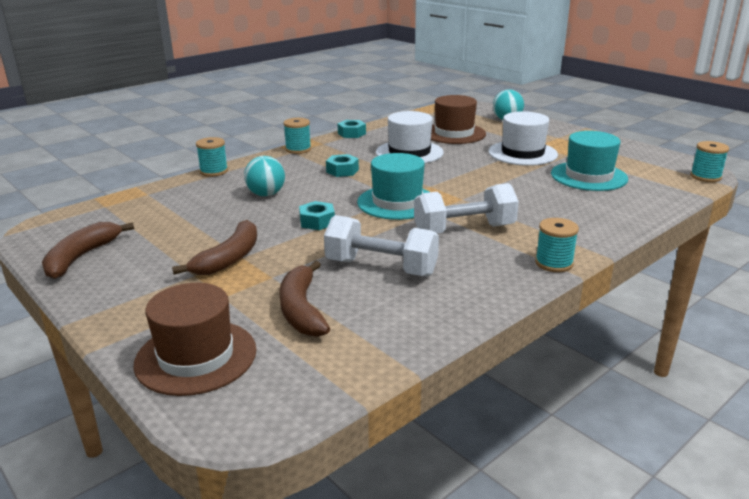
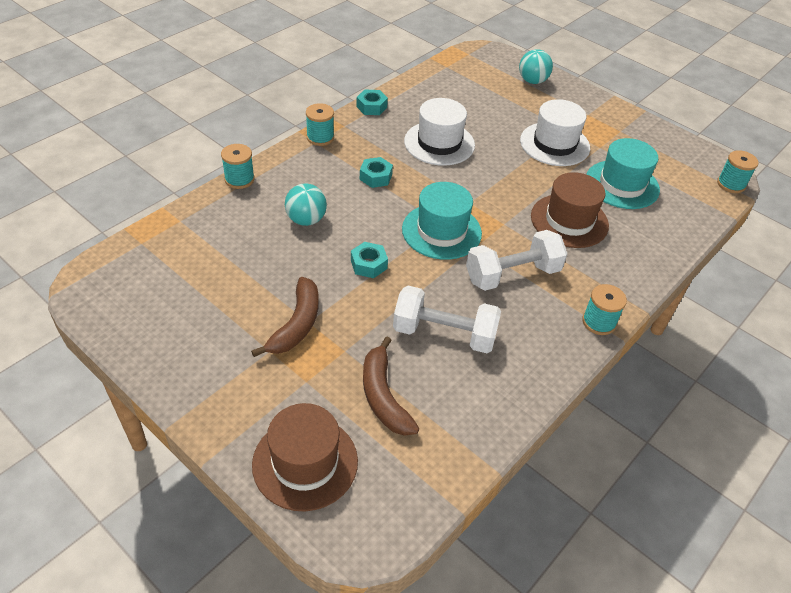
camera: 10 degrees left, 20 degrees up
(81, 257) = (148, 327): brown banana -> none
(454, 133) = (480, 107): brown hat -> brown hat (569, 221)

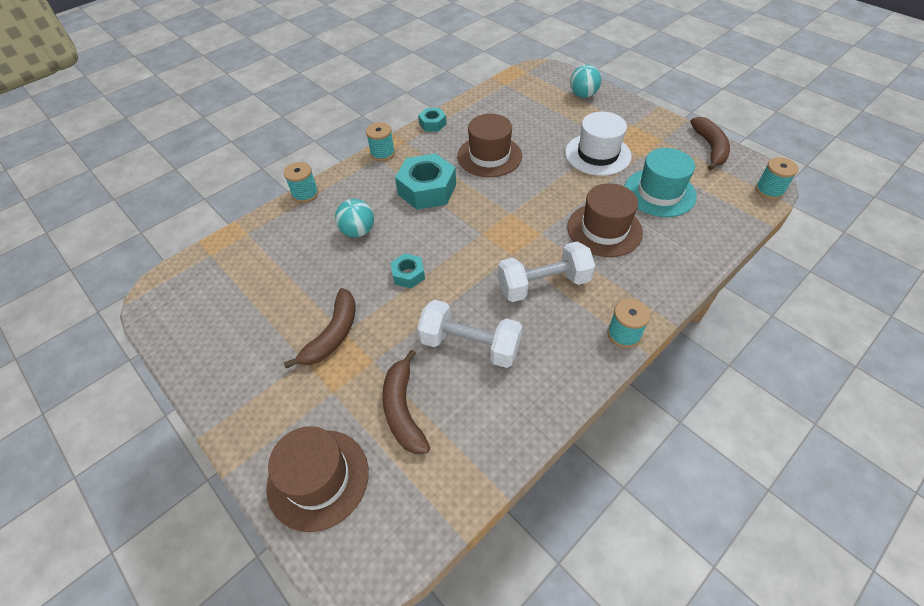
camera: 10 degrees right, 5 degrees up
(375, 177) = (427, 189): turquoise nut -> turquoise nut, size x1.92
(439, 143) = (489, 156): white hat -> brown hat
(441, 231) = (480, 241): turquoise hat -> none
(669, 140) = (710, 148): none -> brown banana

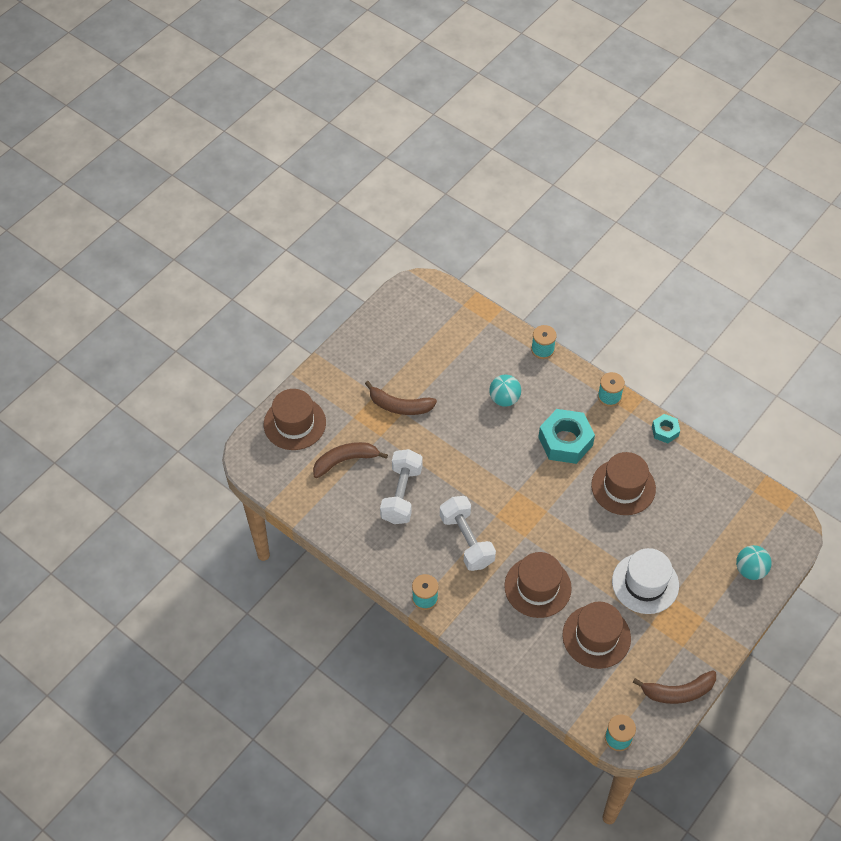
camera: 80 degrees right, 5 degrees up
(408, 275) = (463, 443): turquoise nut -> none
(659, 193) = (596, 636): turquoise hat -> brown hat

